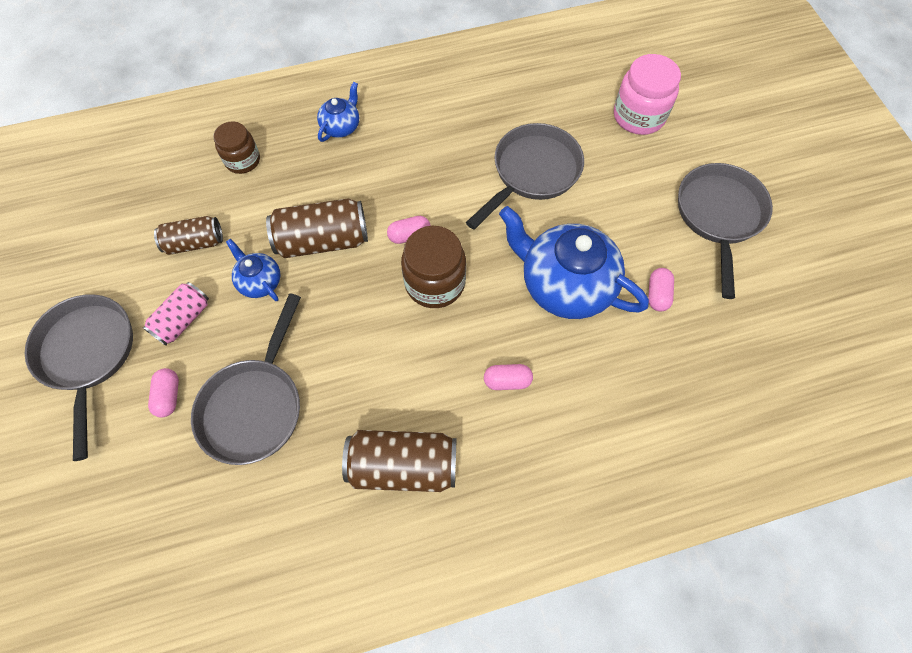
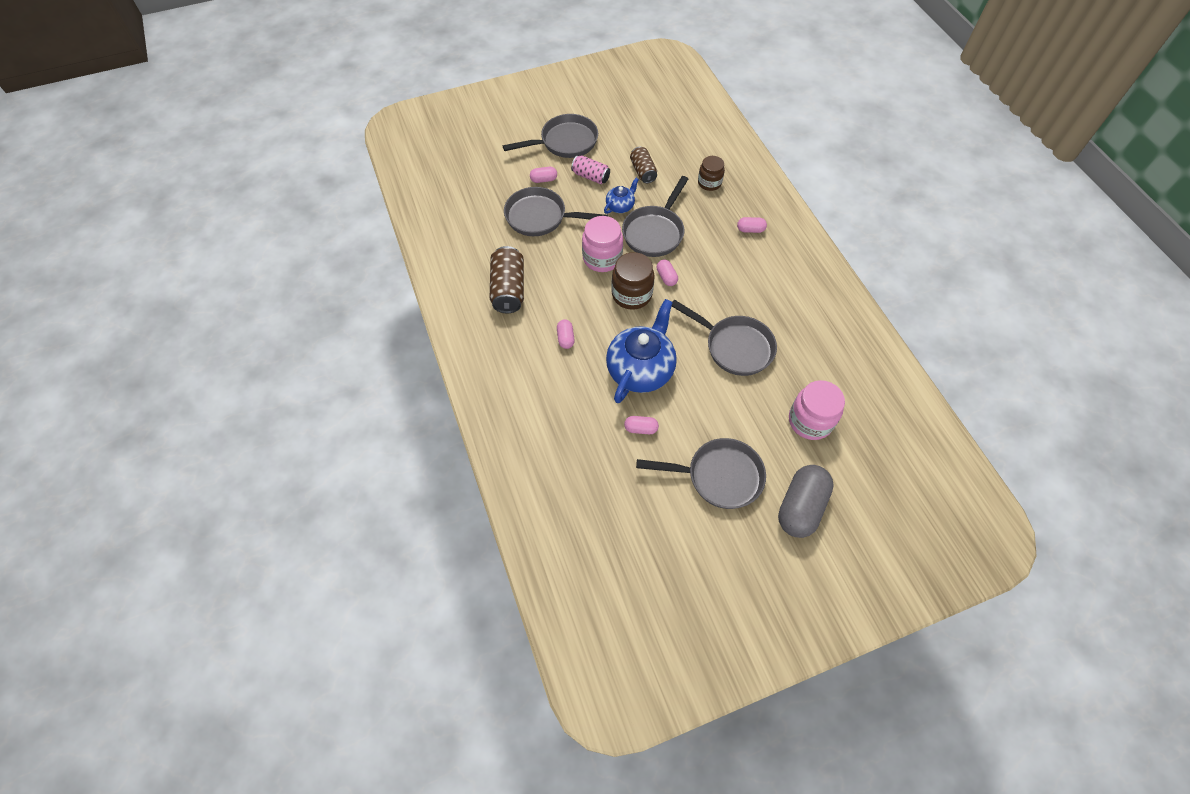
camera: 85 degrees right, 5 degrees down
(323, 241) = (654, 232): brown can -> grey pan
(341, 126) = (750, 230): blue teapot -> pink capsule
(360, 317) = (602, 258): none -> pink jar
(749, 144) = (800, 507): none -> grey capsule

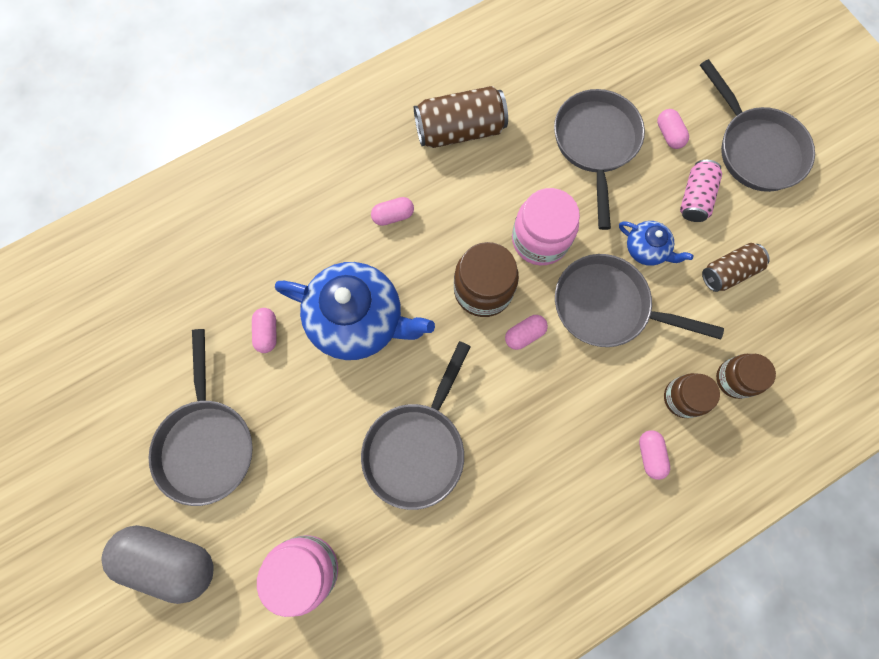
camera: 80 degrees right, 15 degrees up
(718, 208) = (682, 398): none -> brown jar

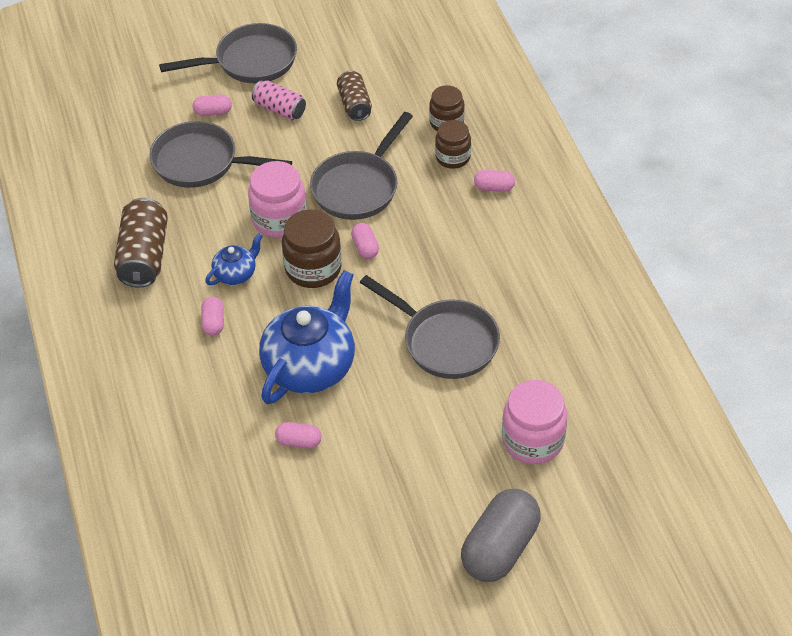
camera: 75 degrees left, 25 degrees down
(207, 443) = (395, 506): grey pan -> none
(646, 249) = (315, 151): blue teapot -> blue teapot (236, 274)

